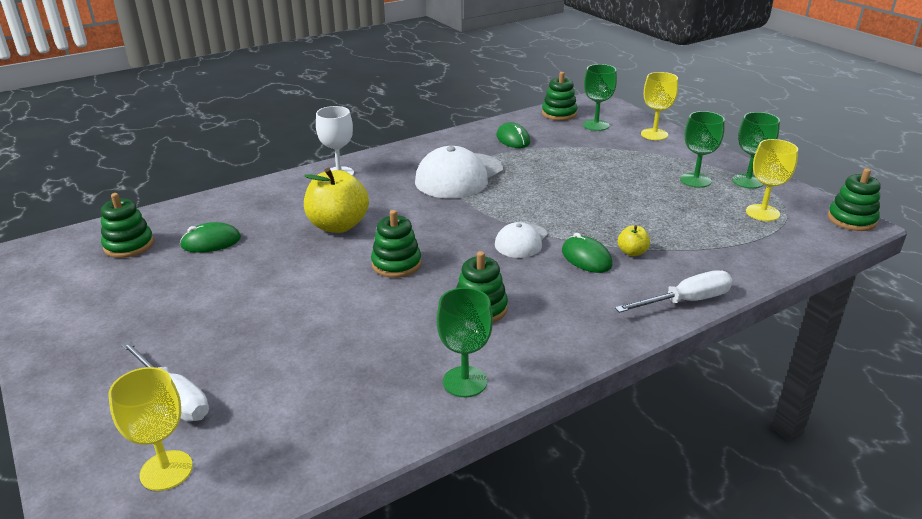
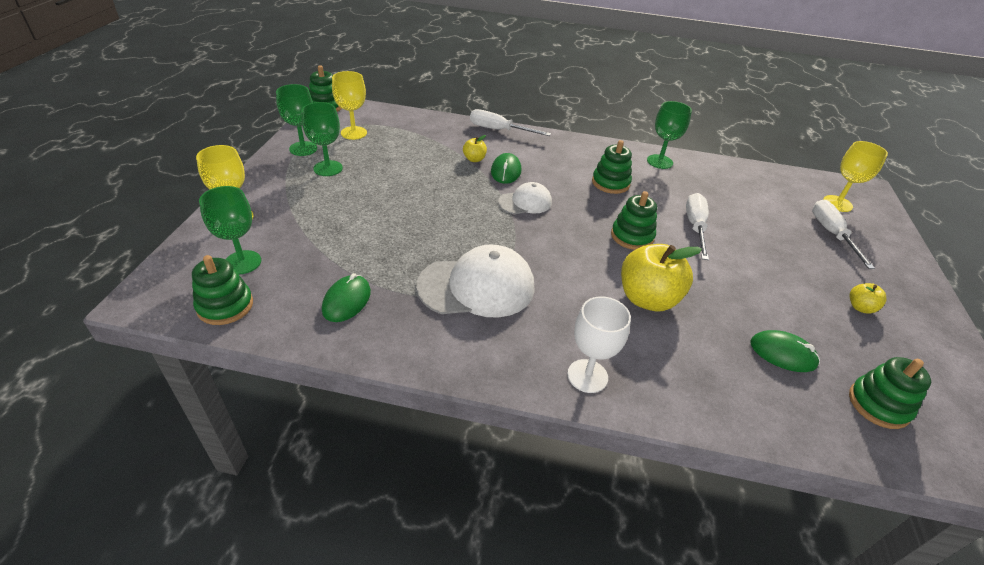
camera: 140 degrees left, 10 degrees up
(138, 314) = (860, 307): none -> yellow apple
(345, 309) = (695, 227): none -> white screwdriver

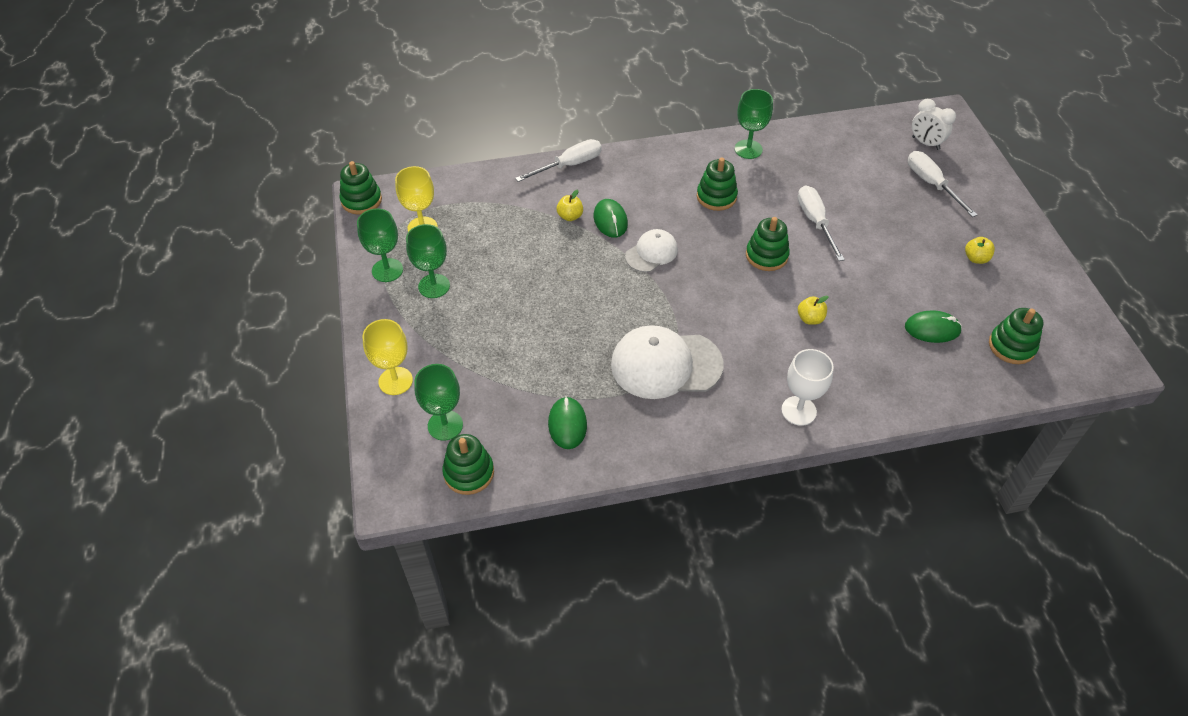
camera: 20 degrees left, 10 degrees up
(477, 286) = (666, 365): white cap -> white cap turned 150 degrees counterclockwise
(499, 130) = (569, 165): white screwdriver -> white screwdriver turned 150 degrees clockwise
(647, 299) = (810, 319): yellow apple -> yellow apple, size x0.47
(837, 203) = (925, 143): yellow goblet -> white clock

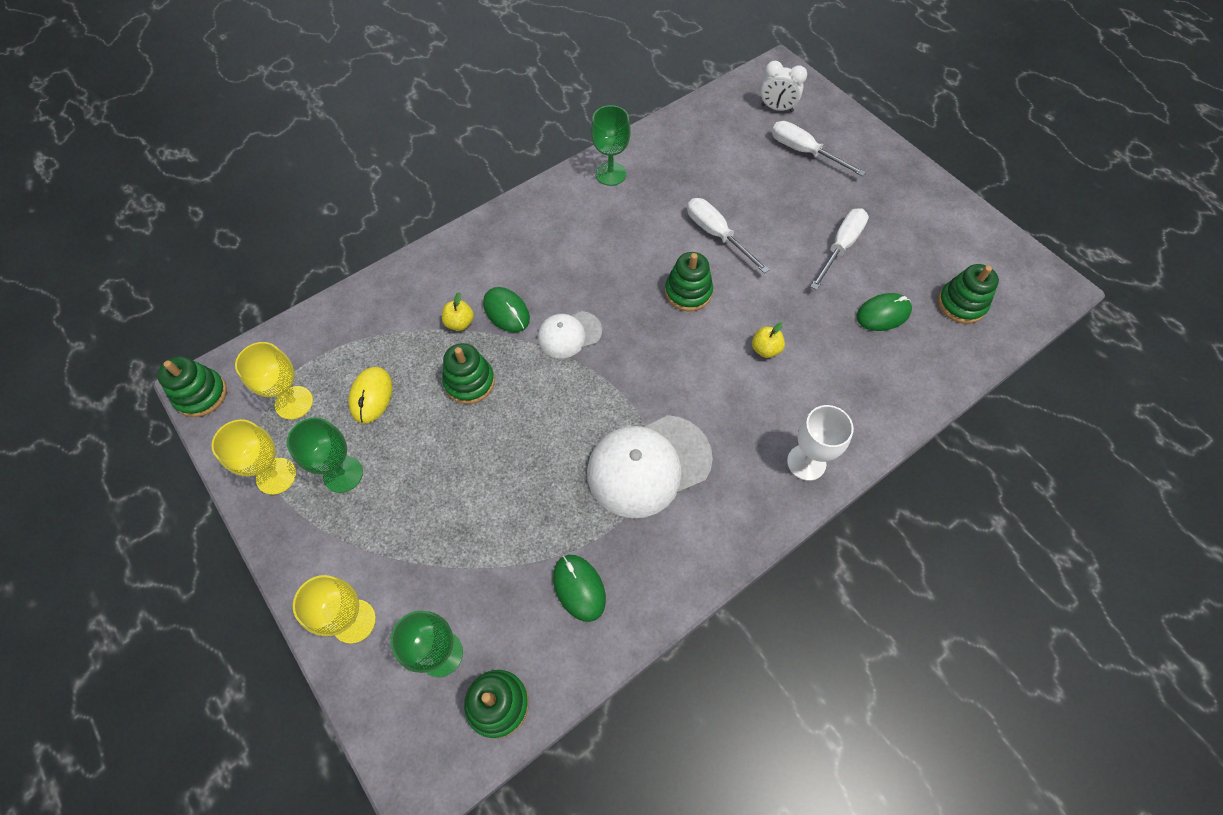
camera: 25 degrees left, 10 degrees up
(387, 270) = (276, 476): green goblet -> yellow goblet
(479, 242) = (371, 396): none -> yellow mouse
(569, 165) = (429, 259): white screwdriver -> white screwdriver (840, 247)
(651, 253) = (569, 334): white cap -> white cap turned 135 degrees counterclockwise
(716, 197) = (604, 241): green stacking toy -> green stacking toy (469, 382)
(976, 258) = (883, 219): yellow apple -> none

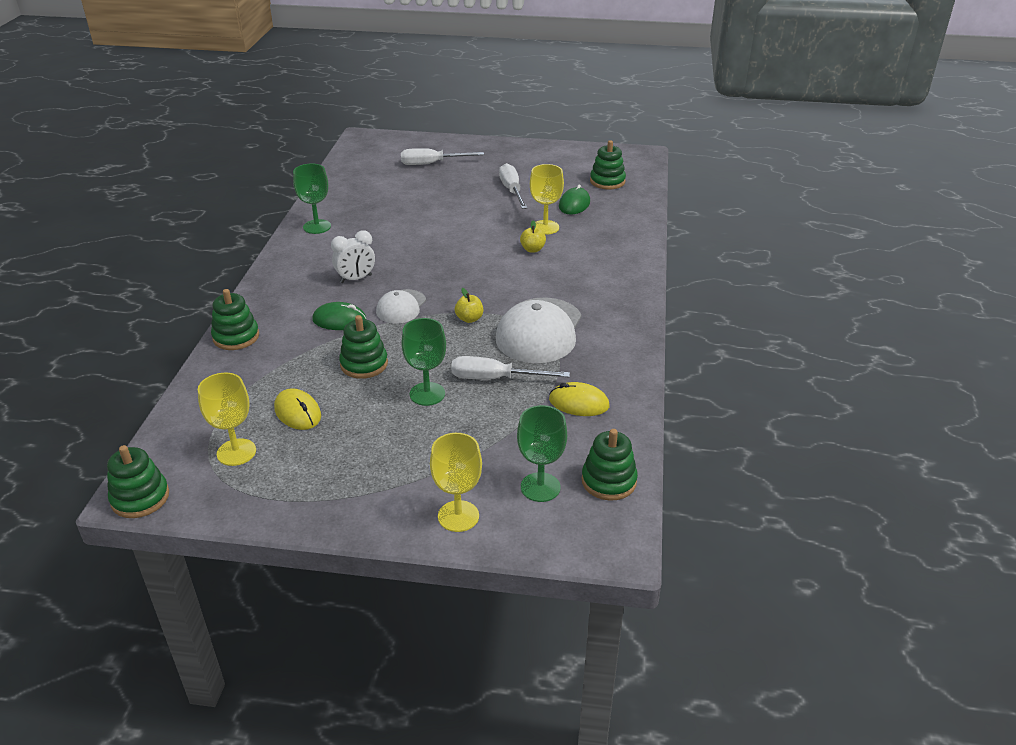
camera: 45 degrees left, 25 degrees down
(276, 476) = (282, 494): yellow goblet -> yellow goblet (545, 227)
(343, 474) = (336, 459): green goblet -> green goblet (427, 394)
(460, 323) = (312, 343): yellow apple -> yellow apple (469, 319)
(579, 588) = (579, 403): green mouse -> yellow mouse
(688, 292) = (450, 251): green stacking toy -> green stacking toy (236, 337)
(716, 235) = (431, 219): white screwdriver -> white screwdriver (495, 378)
(777, 108) = (386, 153): white clock -> white clock (356, 279)
(806, 462) = (622, 279): white goblet -> none

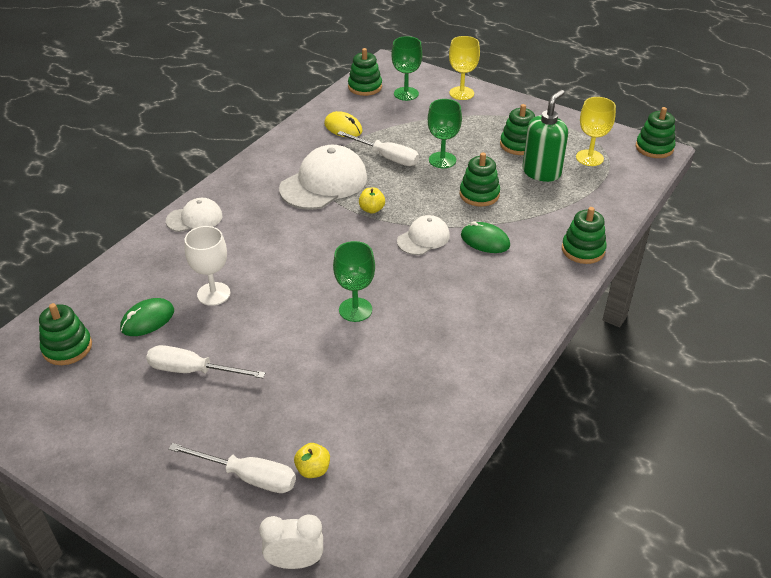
camera: 155 degrees left, 5 degrees up
(297, 412) = (541, 172): yellow mouse -> green soap dispenser
(317, 227) = (467, 382): green goblet -> green goblet (355, 310)
(338, 445) = (518, 145): none -> green stacking toy
(356, 279) = (451, 284): white clock -> white clock (295, 562)
(512, 190) = (193, 371): white screwdriver -> white screwdriver turned 90 degrees clockwise
(532, 249) = (254, 267): yellow apple -> yellow apple (313, 469)
(545, 227) = (213, 294): yellow goblet -> white goblet
(625, 269) = (194, 218): none -> white cap

